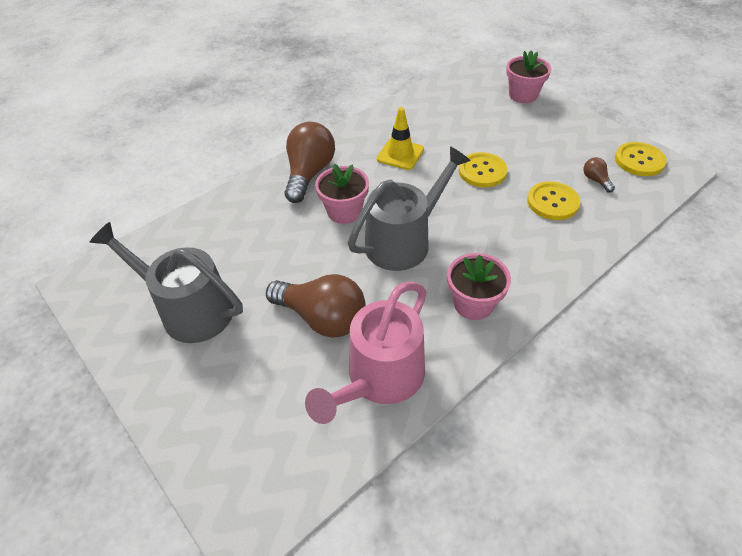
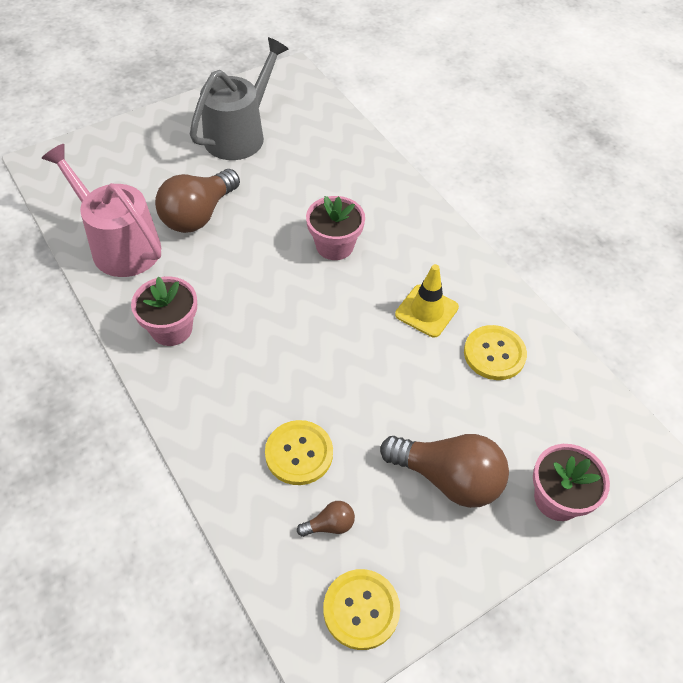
camera: 95 degrees right, 5 degrees up
(309, 174) = (404, 223): brown light bulb -> brown light bulb (448, 478)
(404, 241) = (275, 288): grey watering can -> none
(482, 171) = (376, 391): yellow button -> yellow button (494, 354)

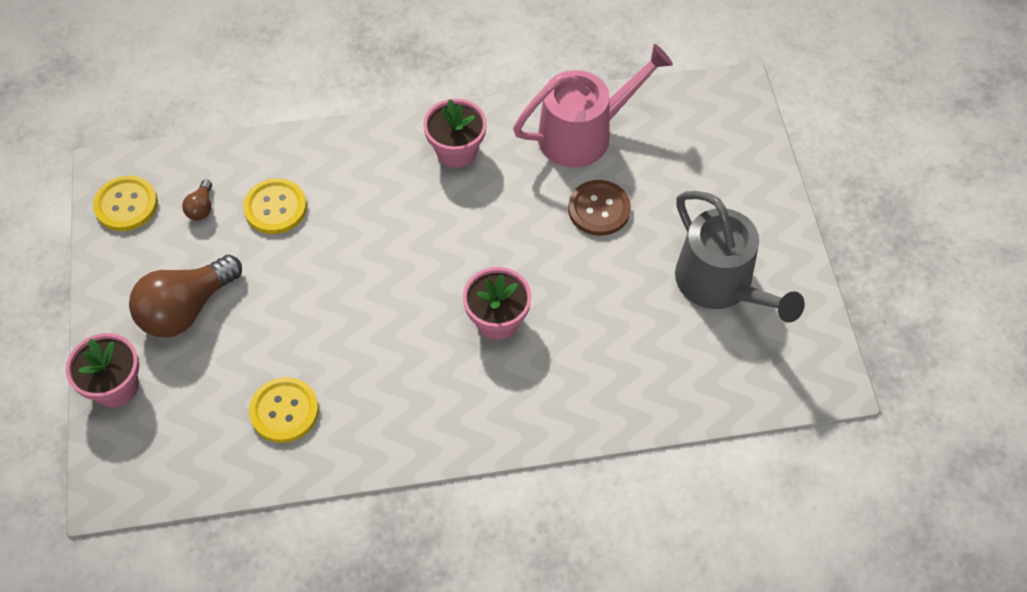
camera: 115 degrees right, 5 degrees up
(198, 215) = (599, 209): brown light bulb -> brown button
(426, 311) = (368, 372): yellow traffic cone -> none

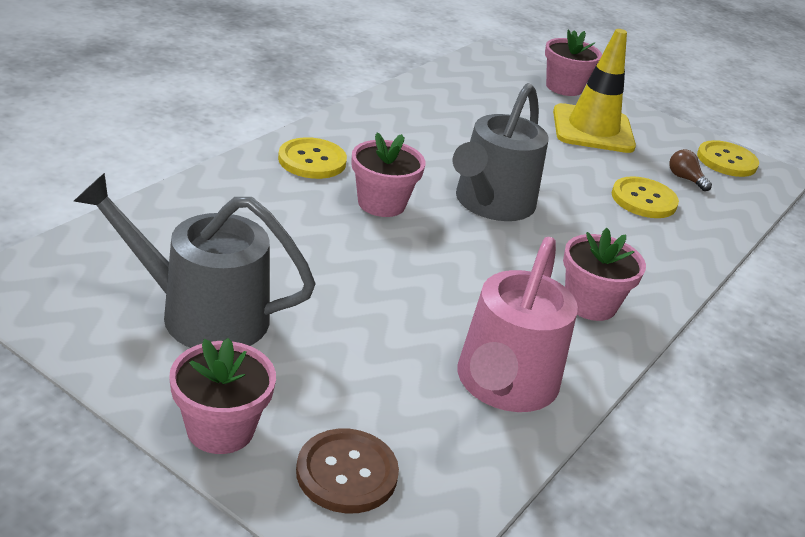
camera: 130 degrees right, 25 degrees down
(186, 309) = (593, 129): brown light bulb -> yellow traffic cone
(284, 411) = (454, 109): yellow button -> yellow button (312, 160)
(409, 272) = (491, 204): none -> grey watering can
(599, 209) = (399, 321): brown button -> brown button (346, 473)
(767, 198) = (220, 429): none -> pink flower pot

